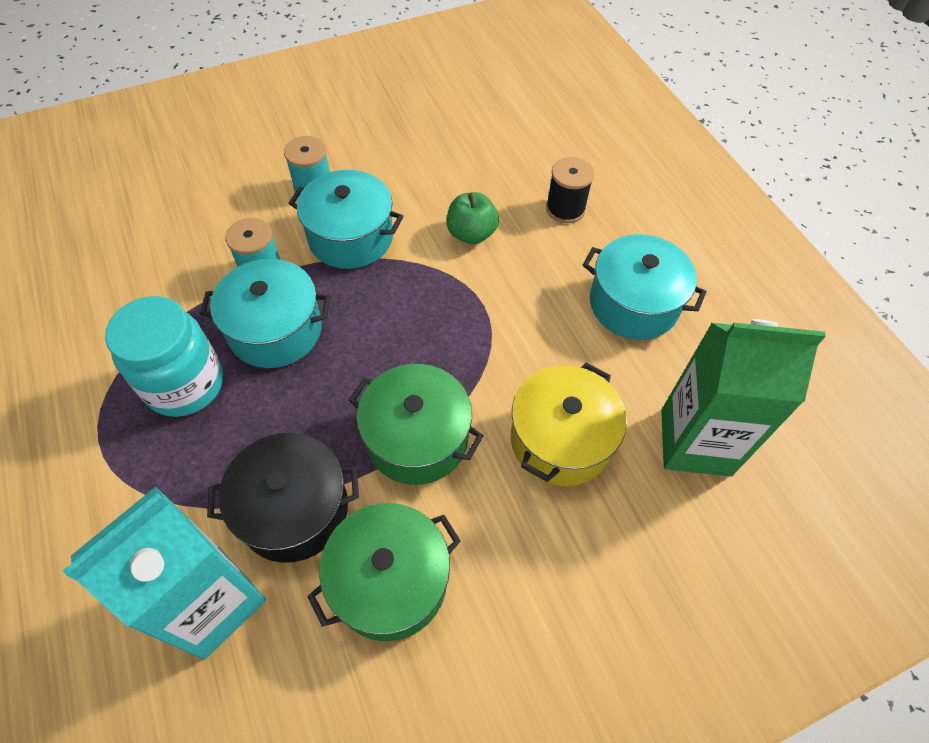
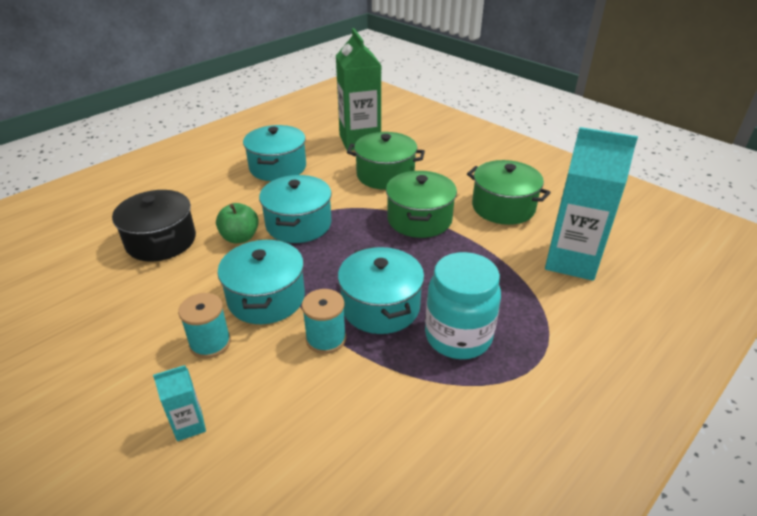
camera: 110 degrees left, 20 degrees down
(232, 166) = (189, 425): none -> turquoise carton
(294, 509) = (498, 250): black pot -> black pot (161, 241)
(473, 294) = (298, 224): none -> turquoise pot
(560, 440) = (385, 175): yellow pot -> green pot
(565, 209) = (200, 203): black spool -> none

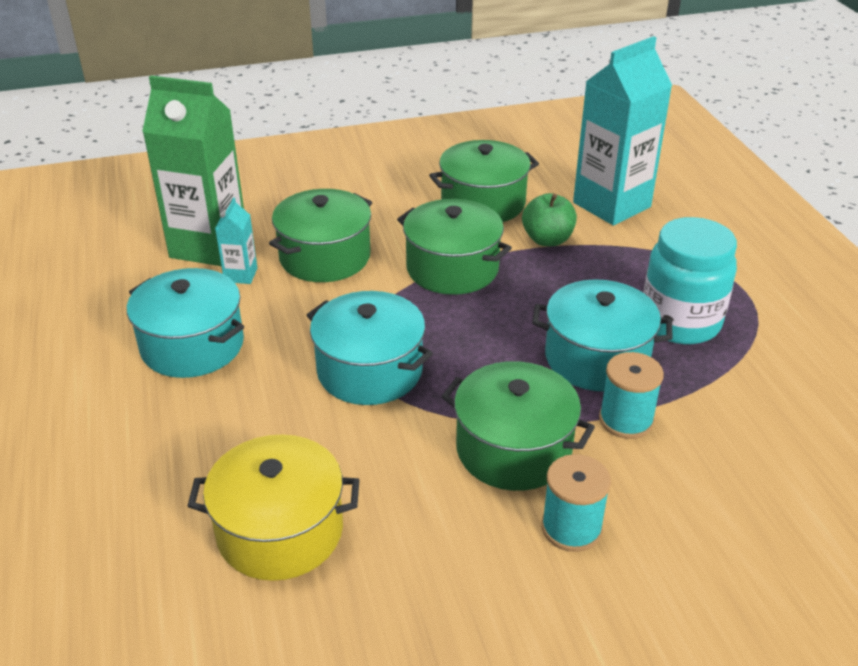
camera: 60 degrees left, 0 degrees up
(161, 241) = (280, 531): black pot -> yellow pot
(189, 425) = (712, 583): turquoise carton -> turquoise carton (240, 275)
(240, 237) = (351, 438): green apple -> green apple (547, 240)
(266, 298) = (513, 449): turquoise pot -> green pot

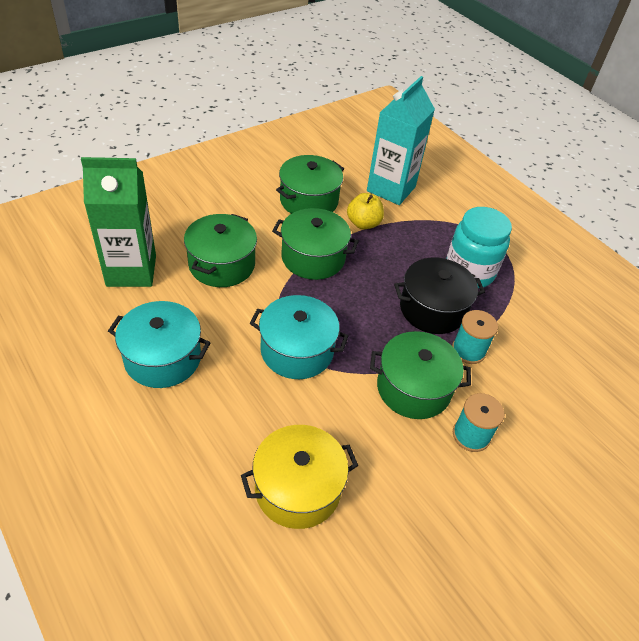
camera: 25 degrees left, 10 degrees up
(240, 275) = (168, 291): turquoise carton -> none
(547, 240) = (363, 223): green apple -> yellow apple
(596, 358) = (432, 309): turquoise pot -> black pot

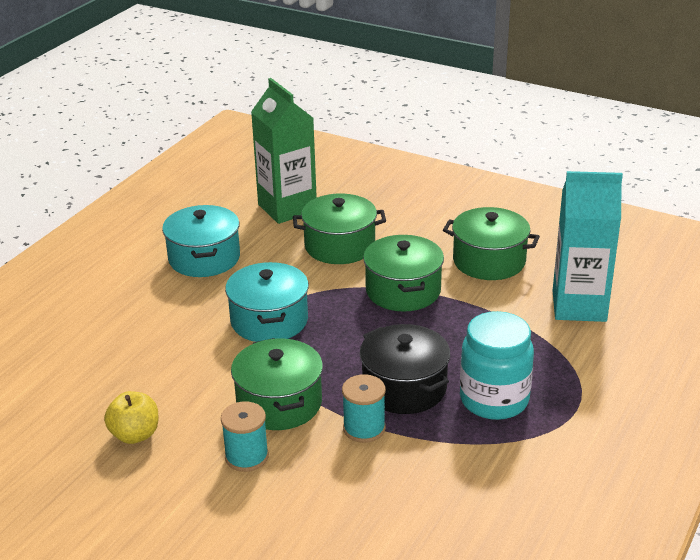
camera: 70 degrees right, 15 degrees down
(298, 488) = (119, 368): yellow pot -> none
(363, 223) = (493, 305): yellow apple -> yellow apple (135, 435)

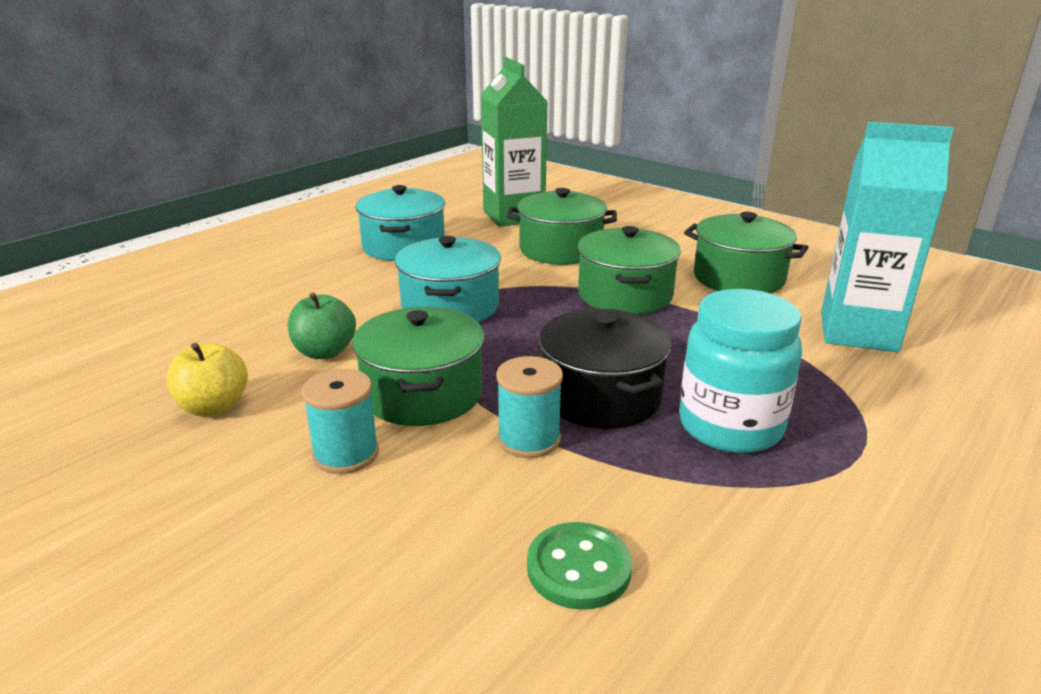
camera: 10 degrees right, 5 degrees down
(191, 377) = (325, 352): none -> green apple
(416, 508) = (578, 568): none -> green button

